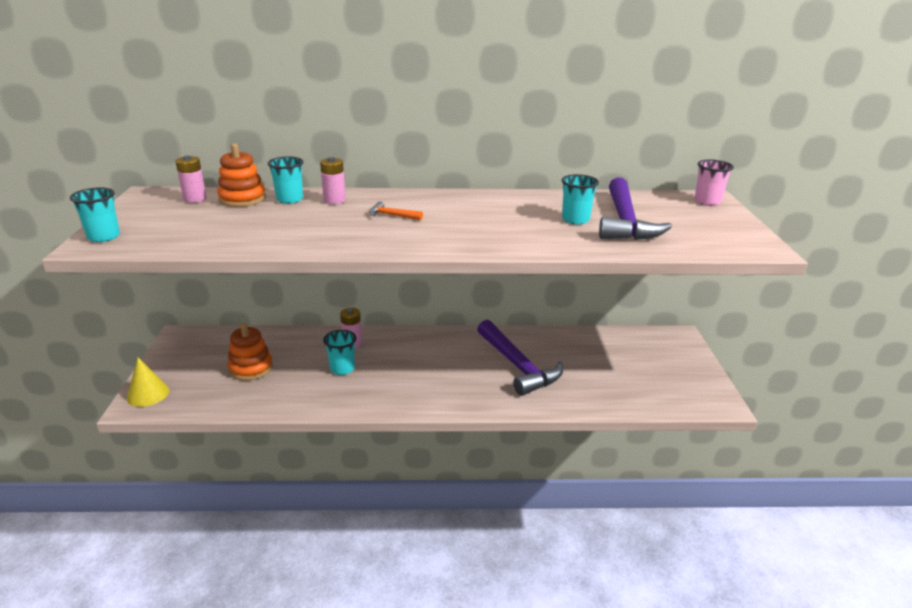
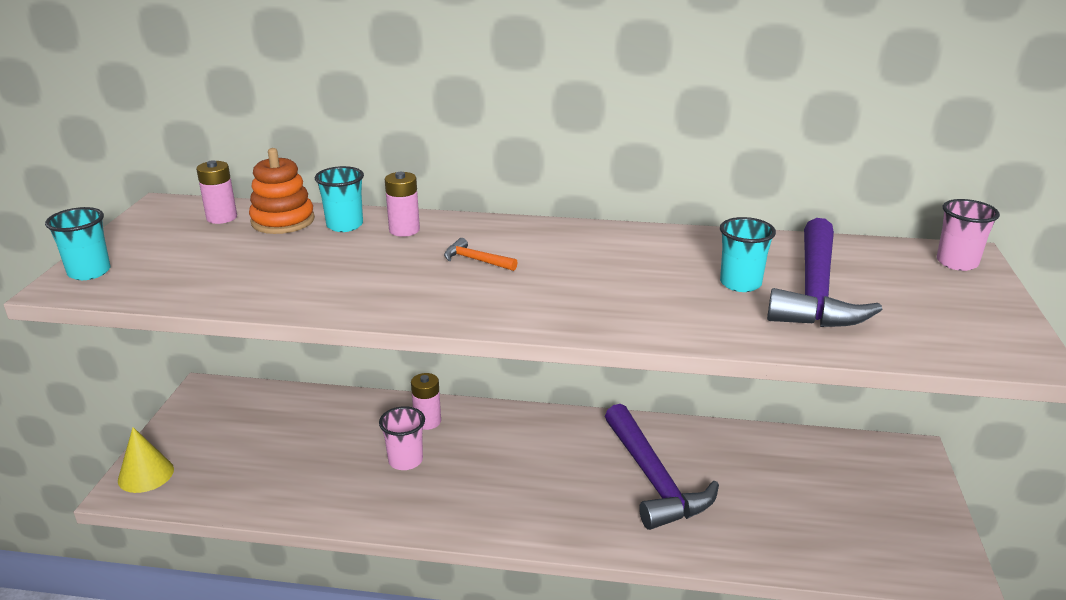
camera: 10 degrees right, 0 degrees up
(251, 368) = (285, 448): orange stacking toy -> none
(342, 369) = (405, 460): turquoise cup -> pink cup

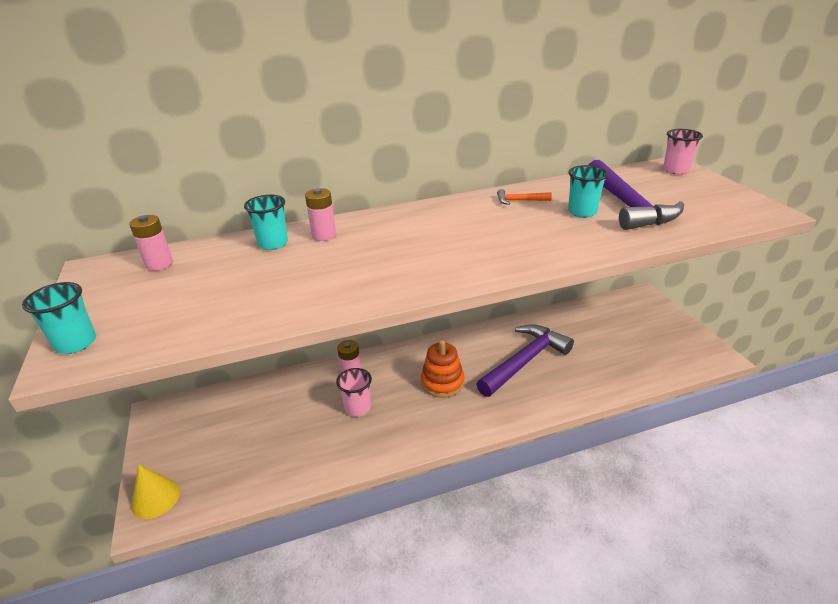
camera: 25 degrees left, 5 degrees up
(283, 221) = (217, 253): orange stacking toy -> orange stacking toy (442, 382)
(476, 260) = (400, 242): orange hammer -> orange hammer (519, 201)
(654, 479) = (525, 361): purple hammer -> purple hammer turned 90 degrees counterclockwise

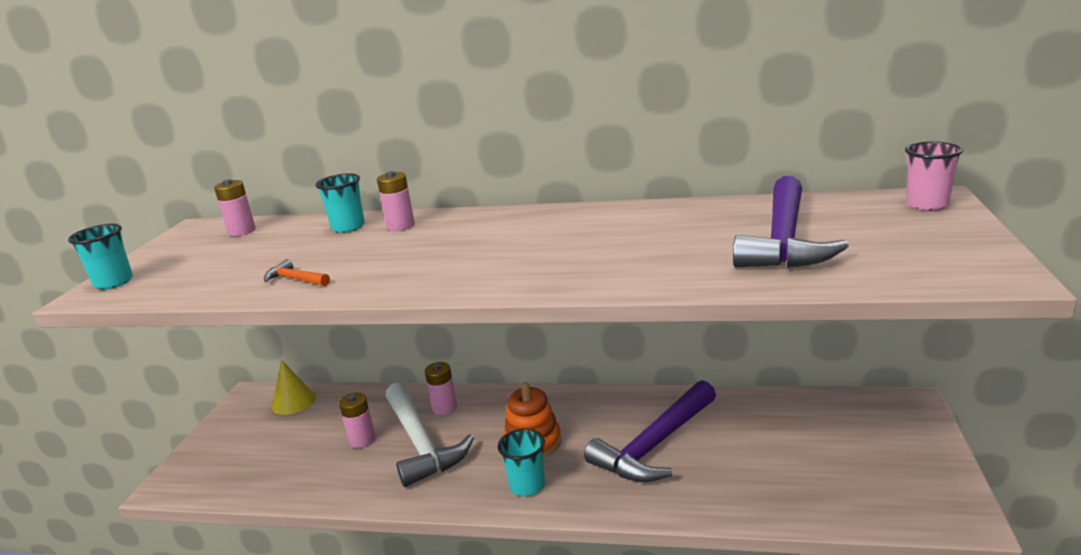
camera: 30 degrees right, 10 degrees down
(155, 498) = (186, 471): yellow cone -> yellow cone (293, 402)
(305, 420) = (362, 440): none -> pink battery
(358, 408) = (421, 443): pink cup -> white hammer
(519, 201) = (649, 217): orange hammer -> orange hammer (295, 279)
(525, 361) = (655, 445): purple hammer -> purple hammer turned 150 degrees clockwise
(582, 212) = (710, 240): turquoise cup -> turquoise cup (527, 485)

